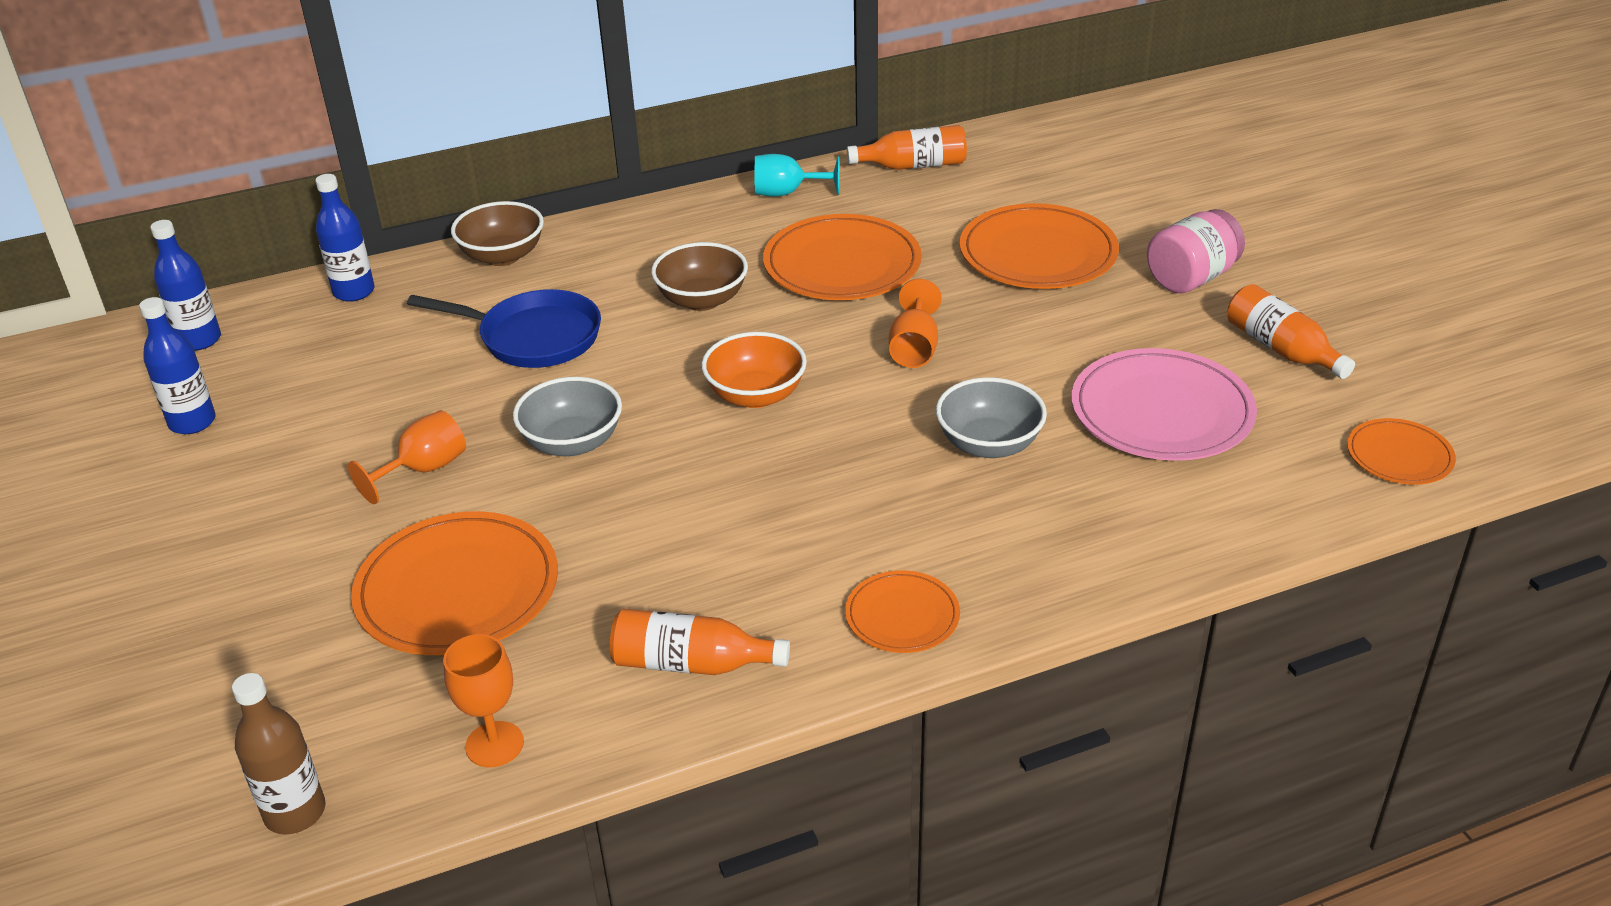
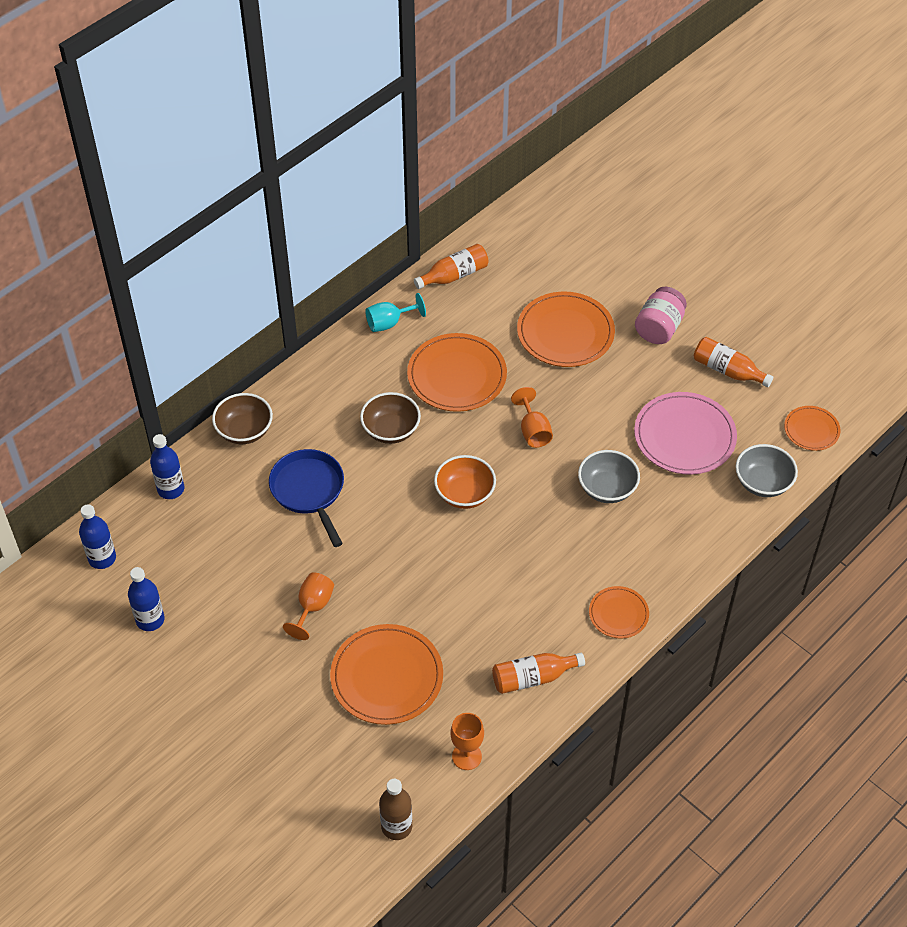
camera: 25 degrees left, 15 degrees up
(533, 337) = (309, 491): blue pan -> blue pan turned 105 degrees counterclockwise
(572, 442) = (384, 561): grey bowl -> grey bowl (763, 483)

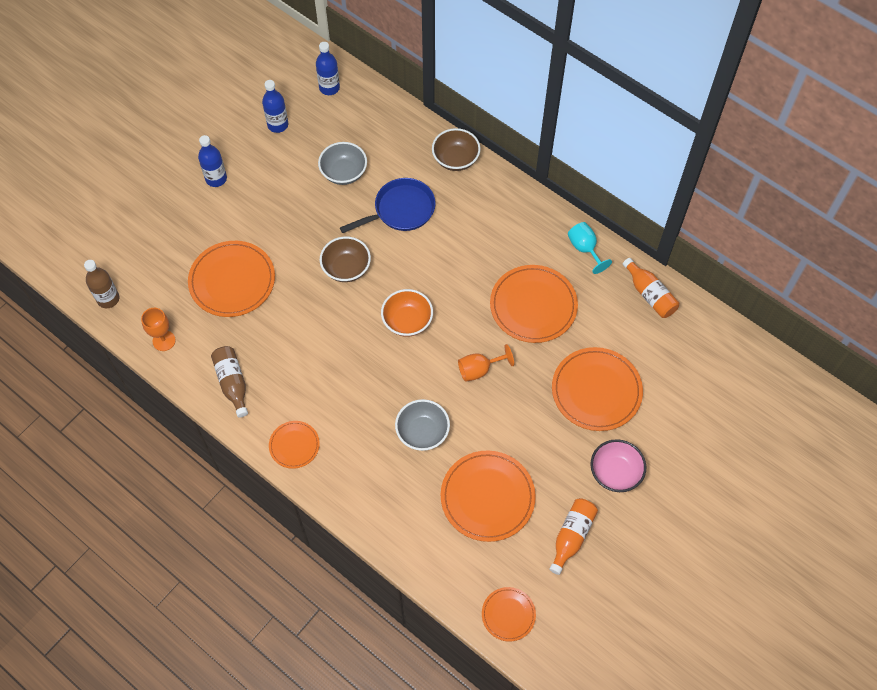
camera: 85 degrees right, 10 degrees up
(171, 489) = (394, 120): blue bottle -> blue bottle (216, 179)
(313, 607) = (292, 225): orange goblet -> none
(391, 430) = (468, 261): brown bowl -> brown bowl (346, 268)
(533, 678) = (232, 383): orange bottle -> brown bottle
(659, 328) = (615, 472): pink jar -> pink bowl
(684, 436) = (487, 497): pink plate -> orange plate
(763, 483) = (441, 567): grey bowl -> grey bowl (344, 173)

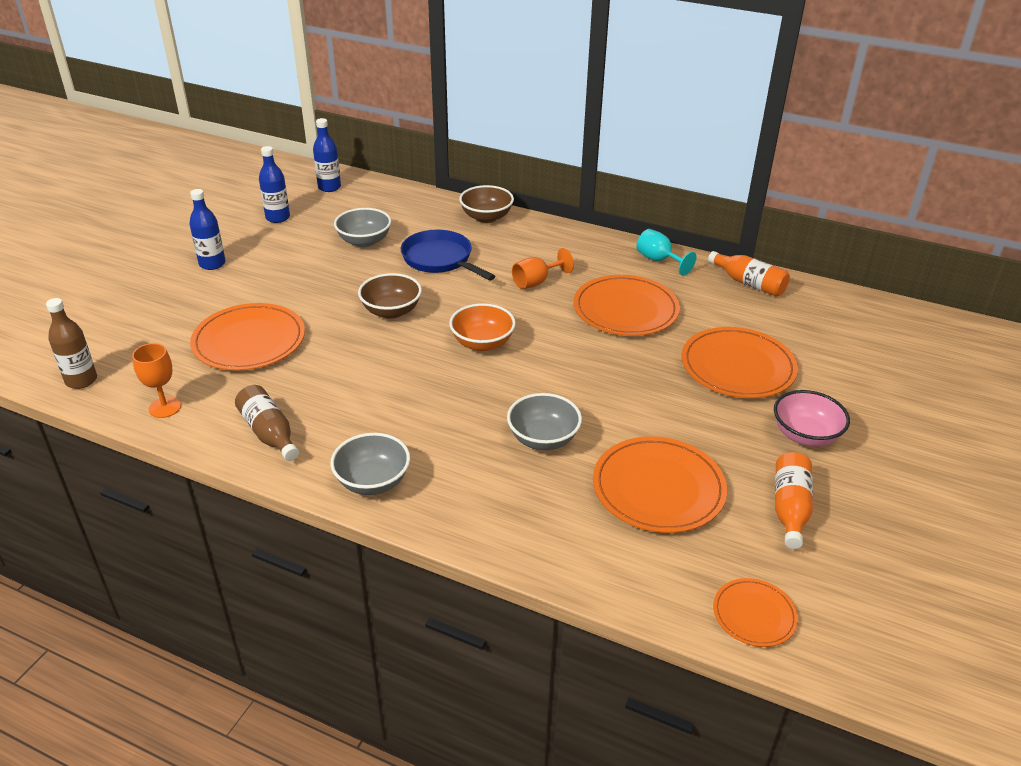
camera: 15 degrees left, 25 degrees down
(294, 445) = (373, 481): orange plate -> grey bowl
(401, 210) = (440, 259): blue pan -> blue pan turned 90 degrees counterclockwise
(479, 370) = (589, 371): orange goblet -> orange goblet (536, 282)

